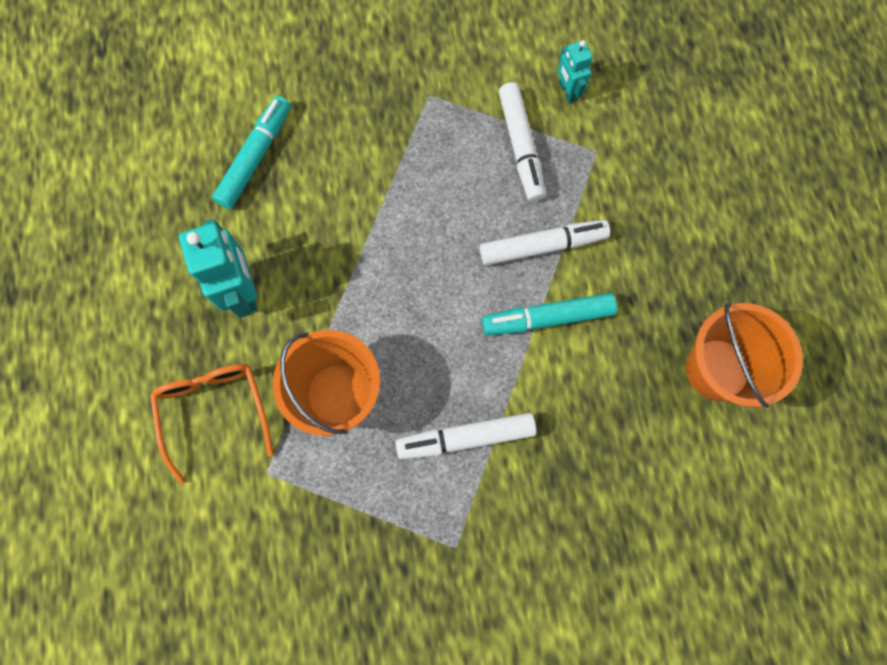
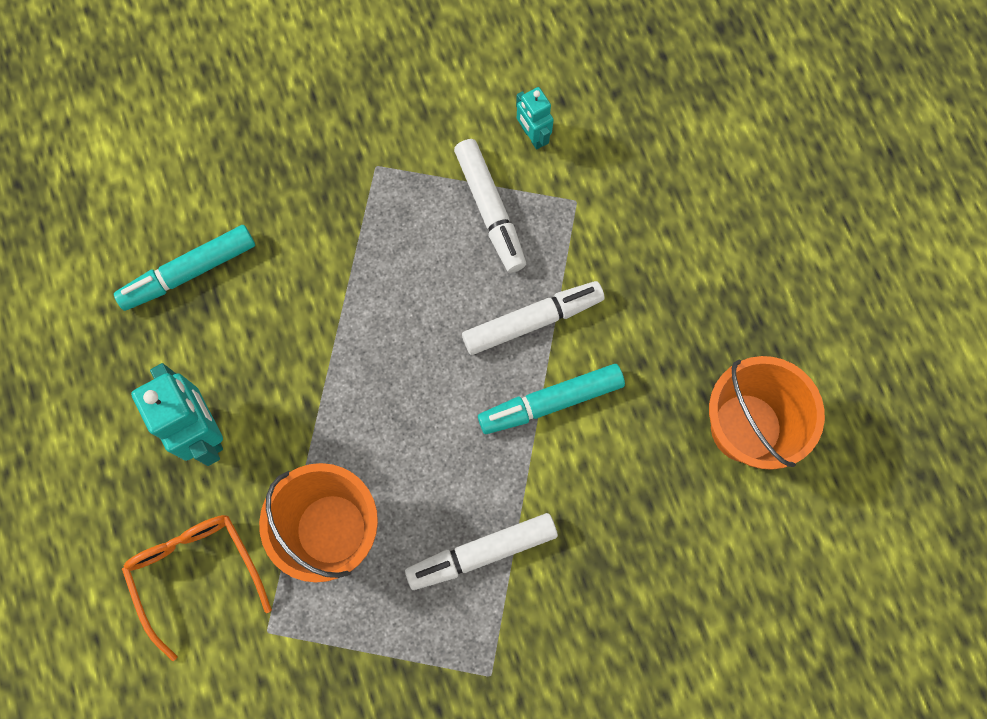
camera: 10 degrees left, 0 degrees up
(256, 157) = (189, 272): turquoise marker -> turquoise marker turned 135 degrees counterclockwise

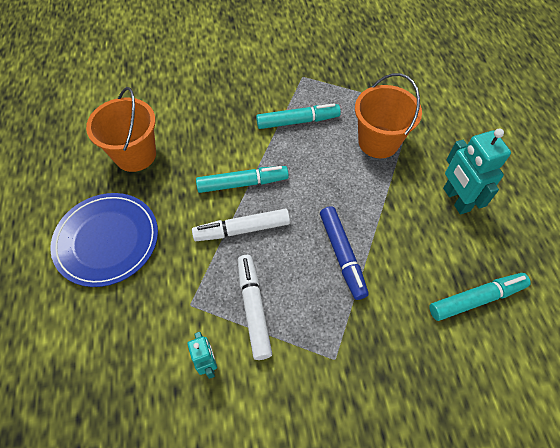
camera: 170 degrees left, 15 degrees down
(196, 574) = (453, 133): orange glasses -> none
(378, 305) = (342, 255): none -> blue marker
(482, 552) = (298, 121): white marker -> turquoise marker
(725, 270) = (107, 240): none -> blue plate

